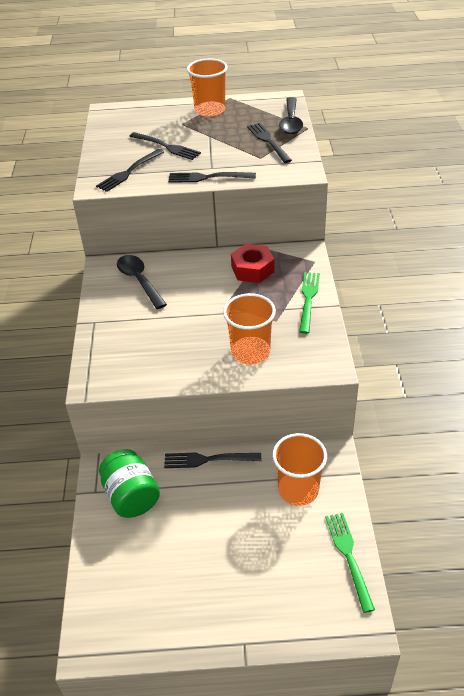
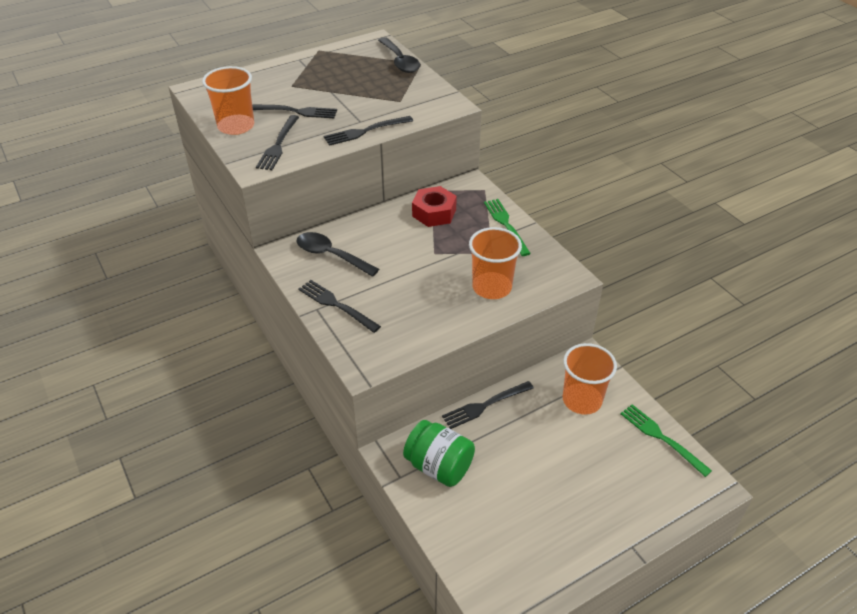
camera: 30 degrees left, 0 degrees up
(210, 110) = (309, 66): orange cup -> orange cup (236, 126)
(268, 141) = (394, 84): black fork -> black fork (336, 305)

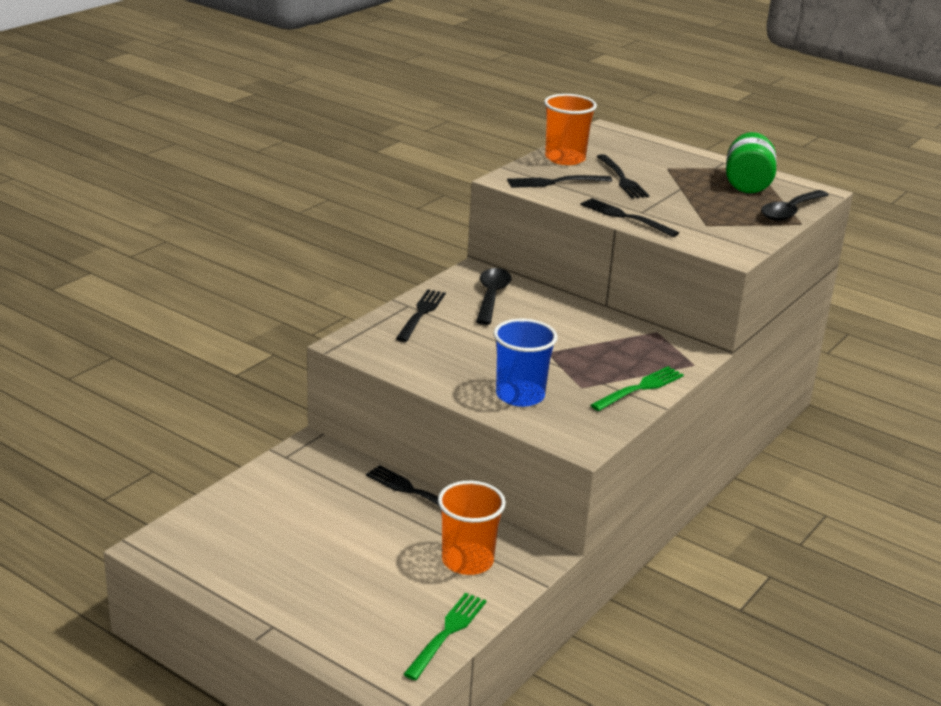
camera: 65 degrees right, 15 degrees down
(434, 213) = (617, 340): red nut -> none
(439, 466) = (311, 477): green jar -> green jar (747, 184)
(492, 287) = (520, 395): orange cup -> blue cup

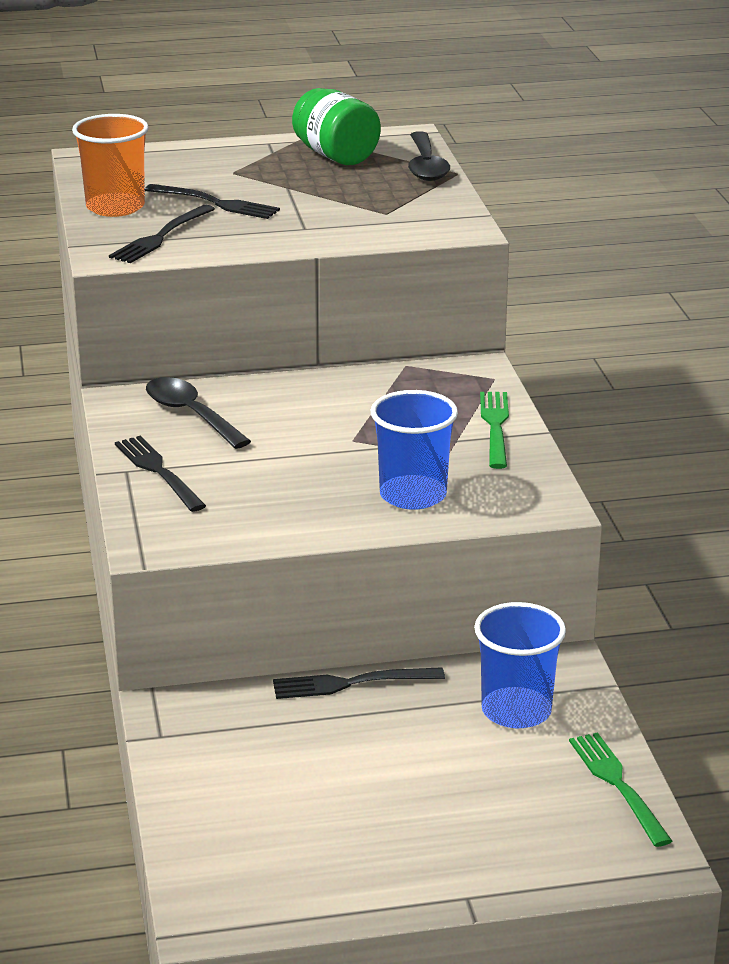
camera: 45 degrees left, 0 degrees up
(467, 561) = (516, 711): orange cup -> blue cup
(625, 217) = (303, 240): black fork -> none

